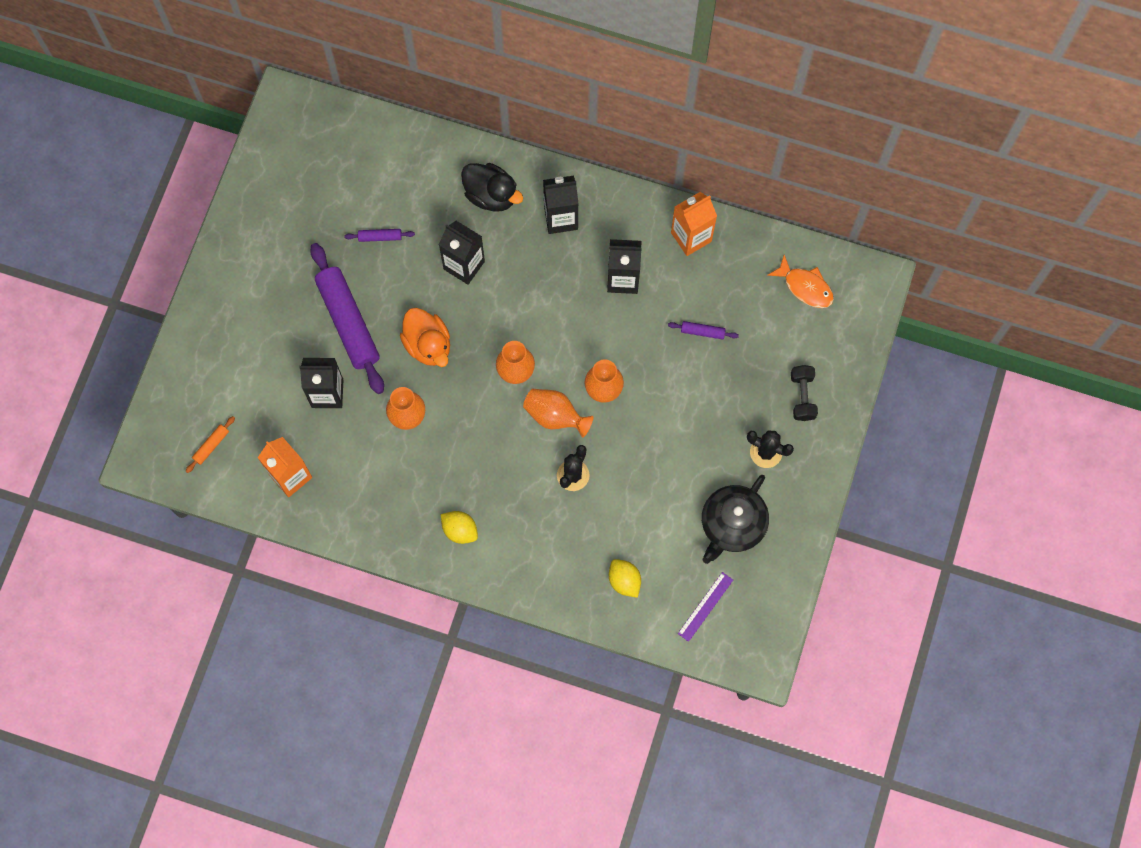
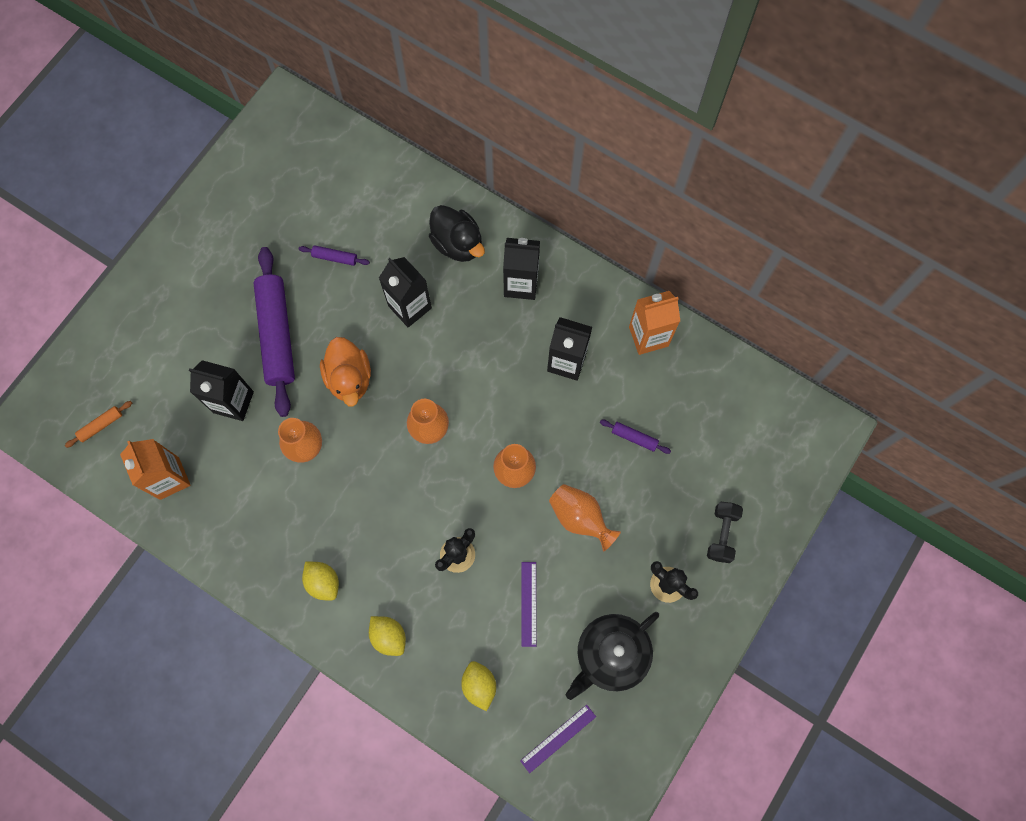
camera: 15 degrees right, 0 degrees up
(532, 561) = (389, 636): none -> yellow lemon
(555, 416) = (457, 487): orange vase -> orange vase (580, 518)
(648, 501) = (528, 604): none -> purple ruler
(805, 287) = (754, 418): orange fish -> none

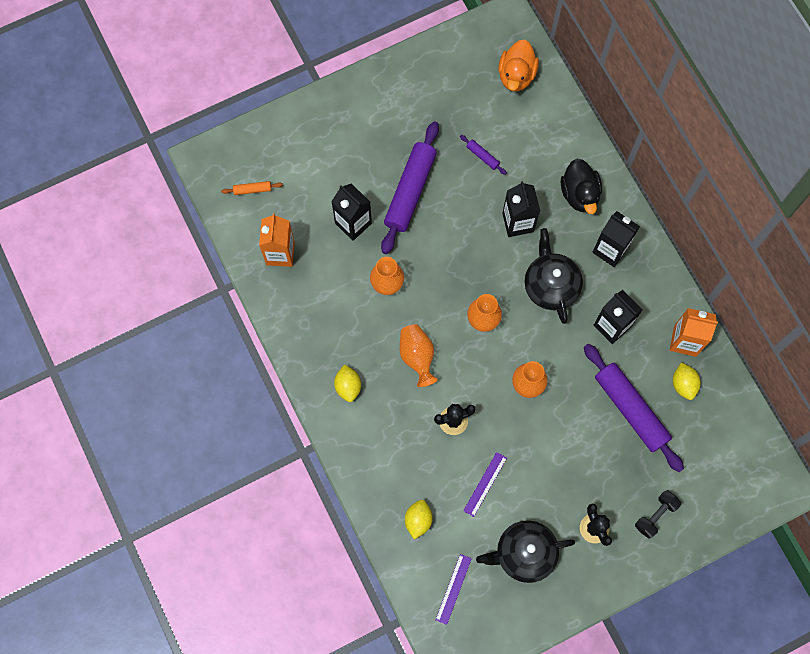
camera: 30 degrees right, 0 degrees up
(349, 378) = (445, 251): orange duck -> orange duck (516, 75)
(389, 636) = (373, 450): yellow lemon -> yellow lemon (683, 384)
(480, 354) = (550, 285): none -> black teapot
(558, 738) = (453, 589): purple ruler -> purple ruler turned 60 degrees counterclockwise
(580, 518) = (557, 445): orange vase -> orange vase (417, 357)
(634, 438) = (630, 409): purple rolling pin -> purple rolling pin, size x2.40

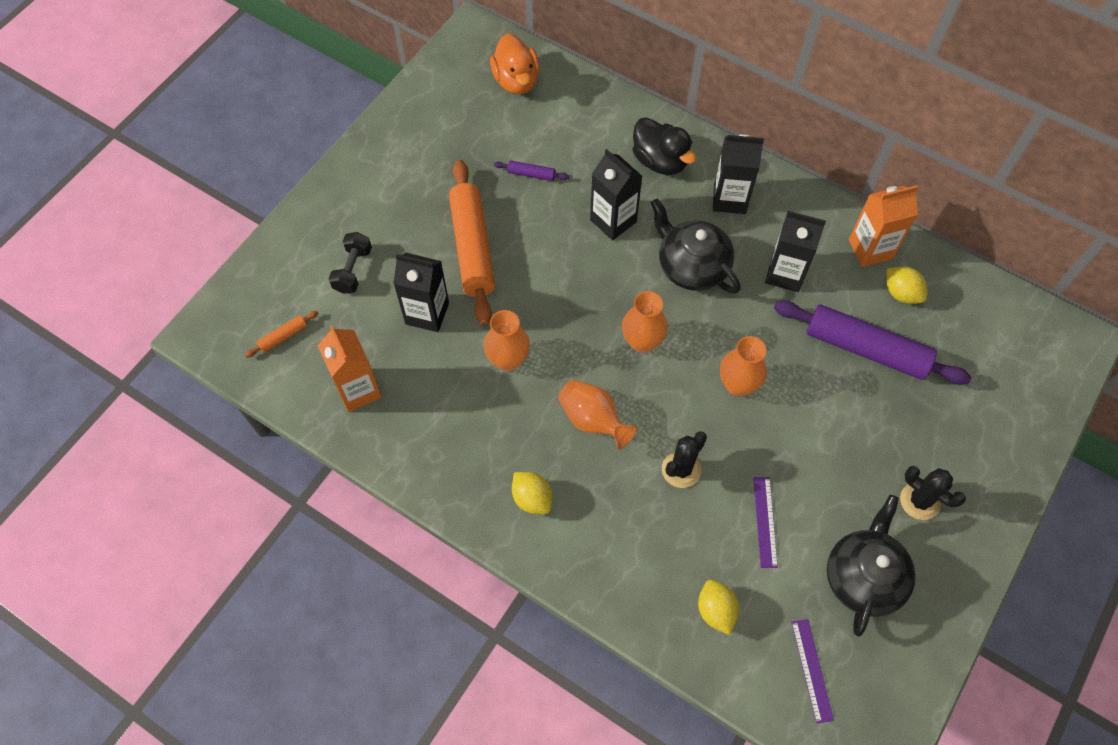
camera: 30 degrees left, 10 degrees down
(410, 191) = (472, 248): purple rolling pin -> orange rolling pin
(524, 553) = (863, 577): black teapot -> black teapot turned 150 degrees clockwise
(655, 515) = (974, 448): black dumbbell -> black dumbbell (353, 270)

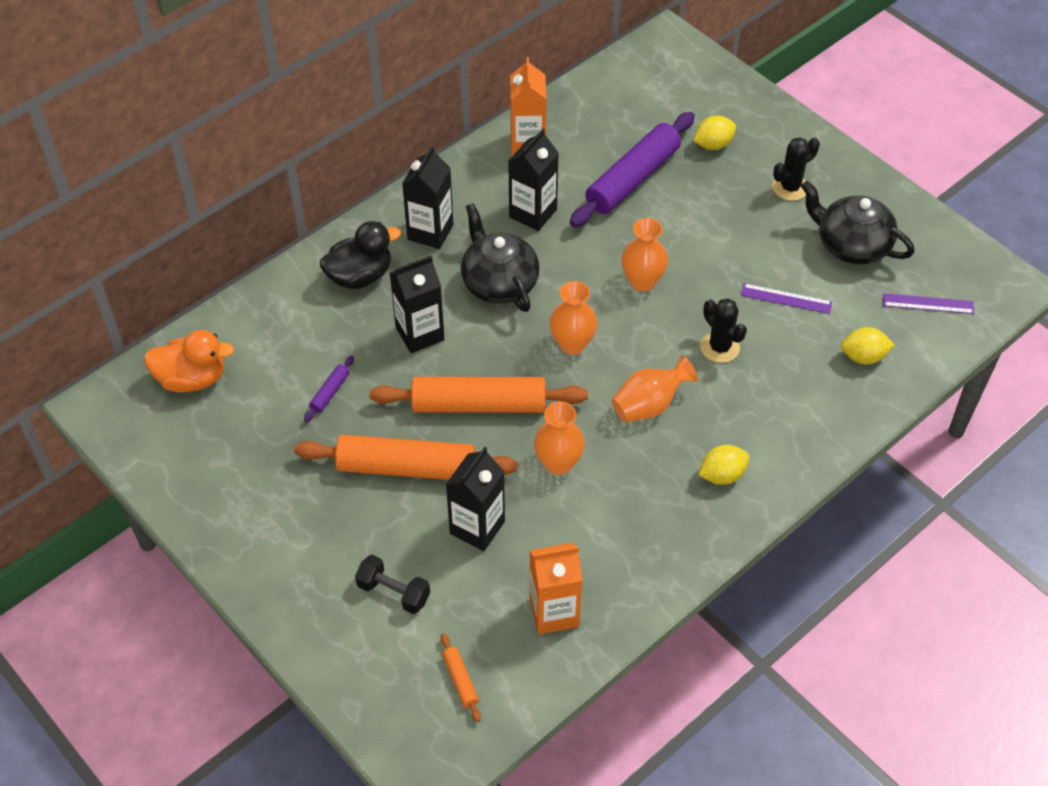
camera: 75 degrees left, 10 degrees down
(552, 284) = (479, 404): none -> orange rolling pin
(691, 266) = (499, 282): black teapot -> black teapot turned 90 degrees clockwise
(901, 293) = (582, 137): yellow lemon -> yellow lemon (713, 144)

